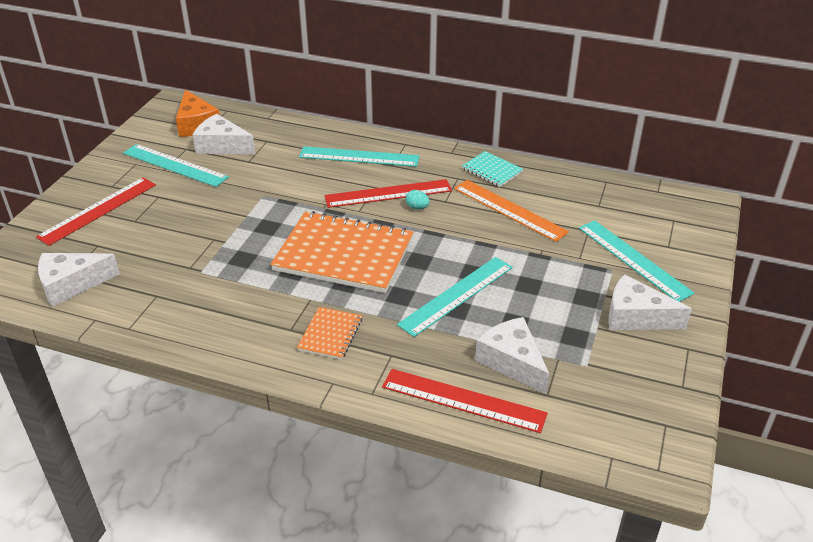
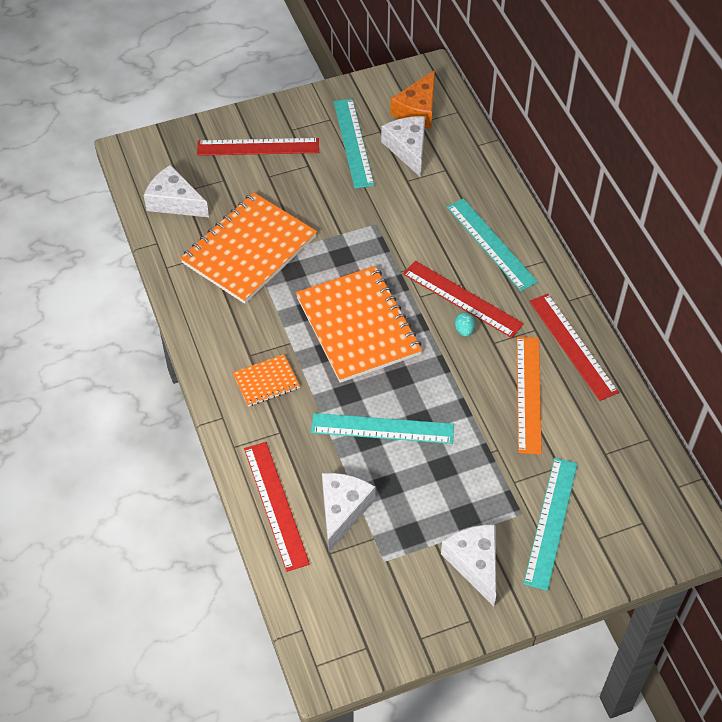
camera: 50 degrees right, 15 degrees up
(187, 270) = (249, 250): none -> orange notebook
(492, 170) = (573, 346): turquoise notebook -> red ruler

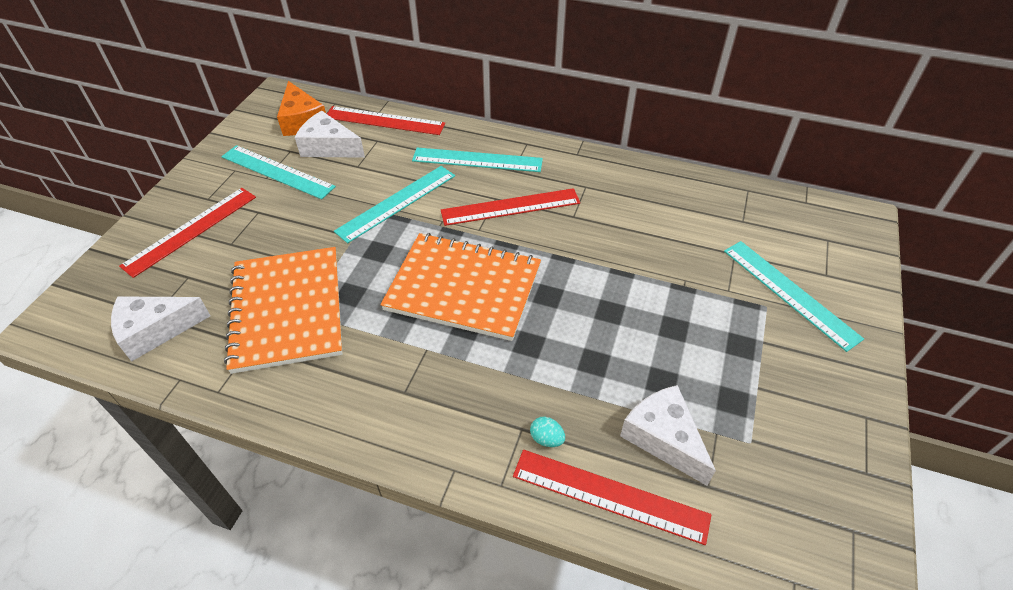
camera: 50 degrees left, 5 degrees down
(266, 381) = (450, 399): orange notebook -> none
(382, 429) = (593, 343): turquoise ruler -> turquoise ruler (397, 203)
(464, 330) = (543, 225): turquoise egg -> turquoise egg (546, 439)
(475, 563) = (801, 372): white cheese -> none
(528, 394) = (645, 227): orange ruler -> none
(573, 346) = (622, 176): red ruler -> red ruler (384, 120)

